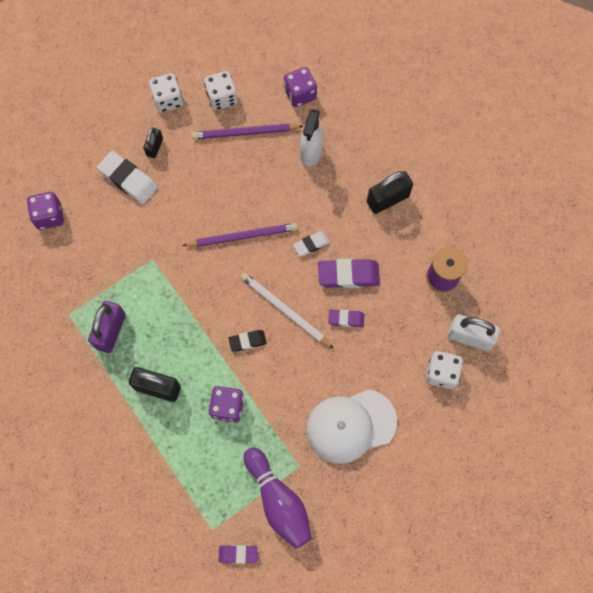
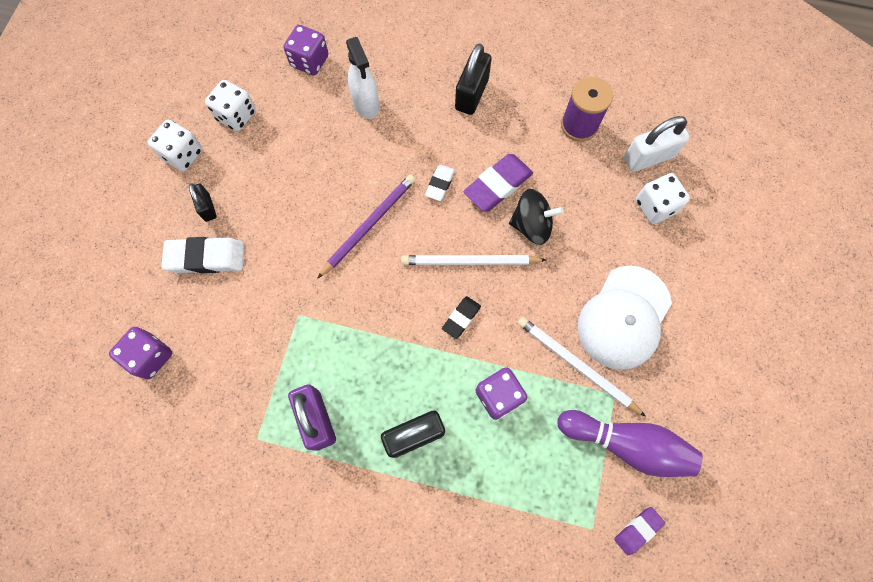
camera: 40 degrees left, 0 degrees up
(245, 133) = (288, 130): purple pencil -> none
(292, 429) = (577, 365): none -> white pencil
(346, 319) = (531, 225): purple eraser -> black spinning top

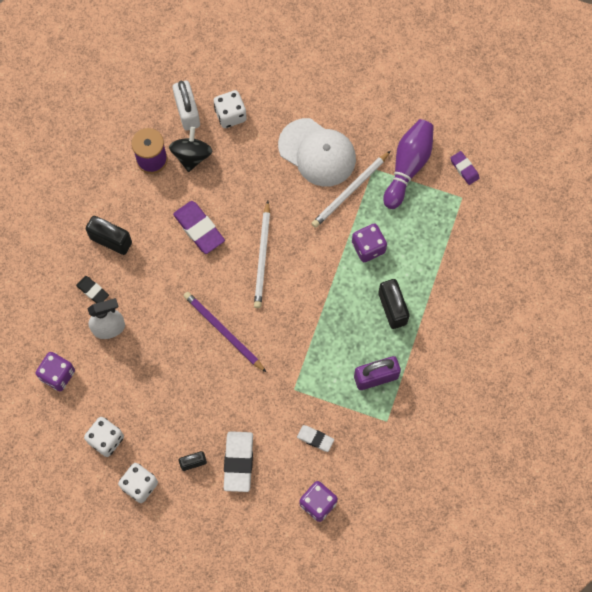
camera: 85 degrees left, 0 degrees up
(440, 184) = (193, 273): white eraser -> white eraser (315, 439)
(461, 318) = (307, 267): black eraser -> black eraser (93, 291)
(531, 225) = (237, 208): black spinning top -> black spinning top (192, 156)

